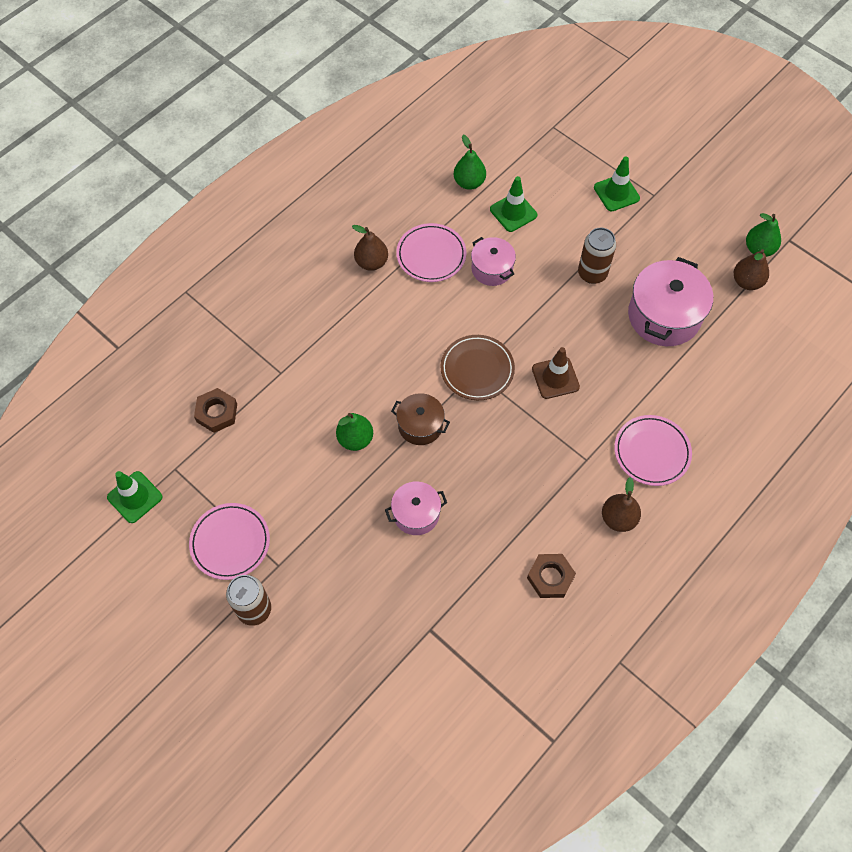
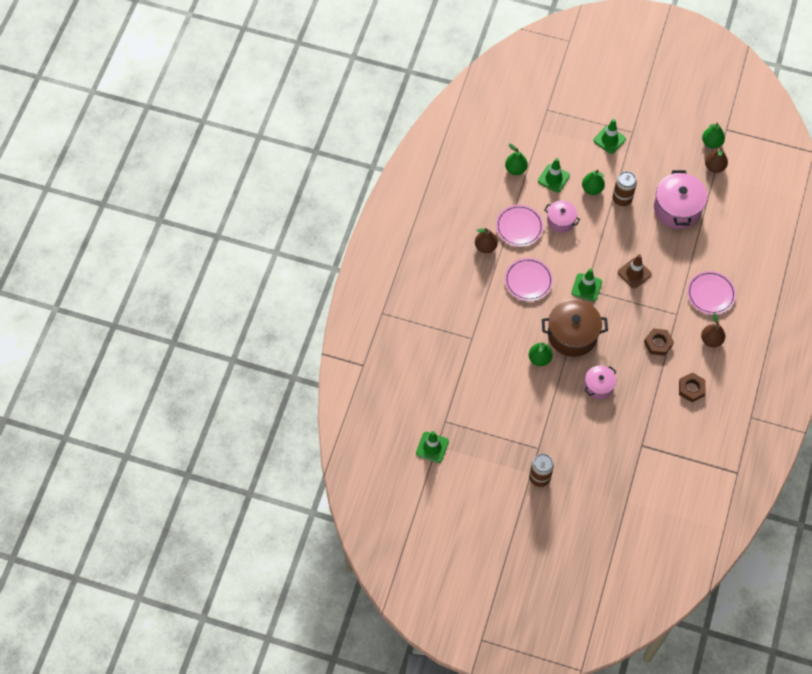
camera: 25 degrees left, 0 degrees up
(217, 413) = (449, 378): brown nut -> brown nut (658, 343)
(230, 542) = (503, 448): pink plate -> pink plate (528, 281)
(420, 425) = (572, 335): brown pot -> brown pot, size x1.72
(477, 369) = (586, 287): brown plate -> green traffic cone
(558, 245) = (592, 189): none -> green pear

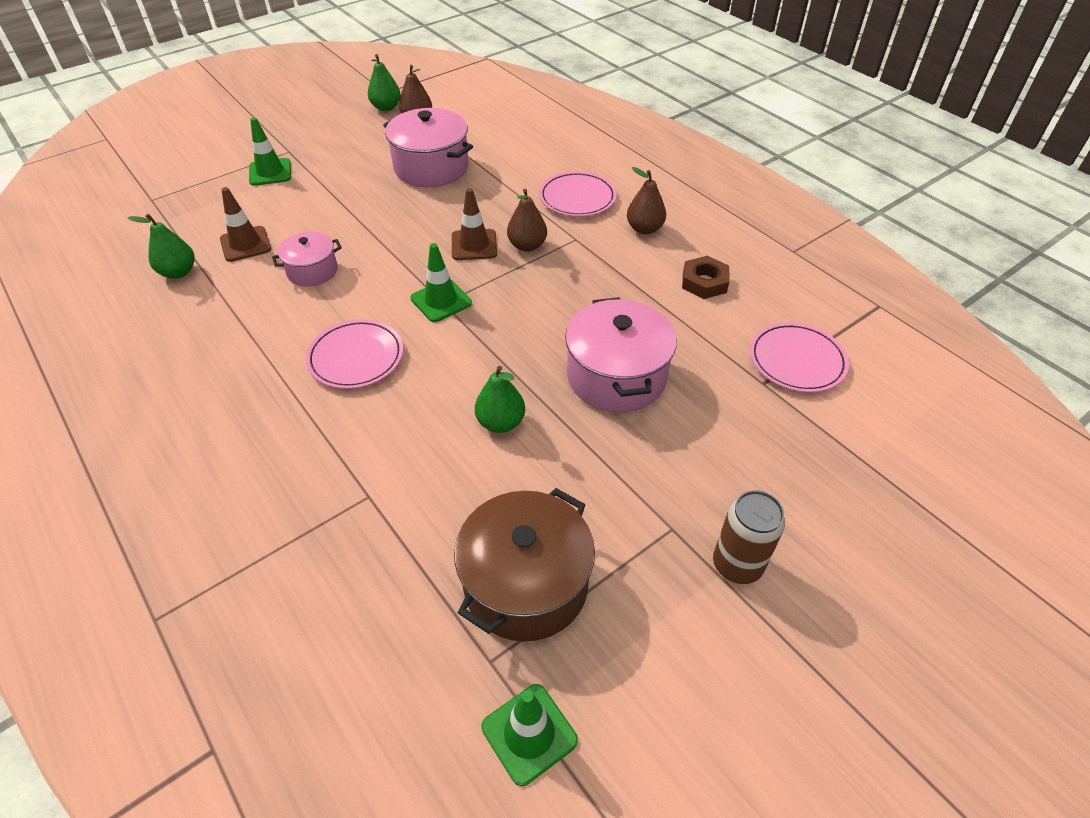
camera: 55 degrees left, 15 degrees down
(485, 247) = (239, 375): brown pear -> brown pear (527, 246)
(519, 227) = (263, 318): pink plate -> pink plate (797, 361)
(553, 178) = (245, 244): green traffic cone -> brown traffic cone
(572, 335) = (499, 358): brown pot -> brown pot (525, 584)
(592, 189) = (310, 219): green pear -> none
(598, 386) = (616, 377): pink pot -> pink pot, size x1.72
(622, 199) = (359, 202): brown can -> none
(658, 343) = (603, 277): brown nut -> none

